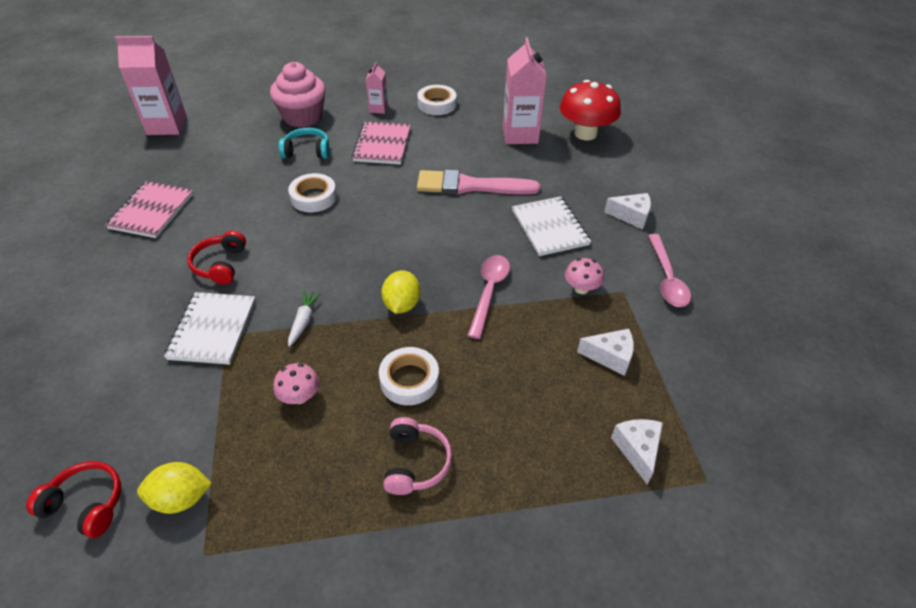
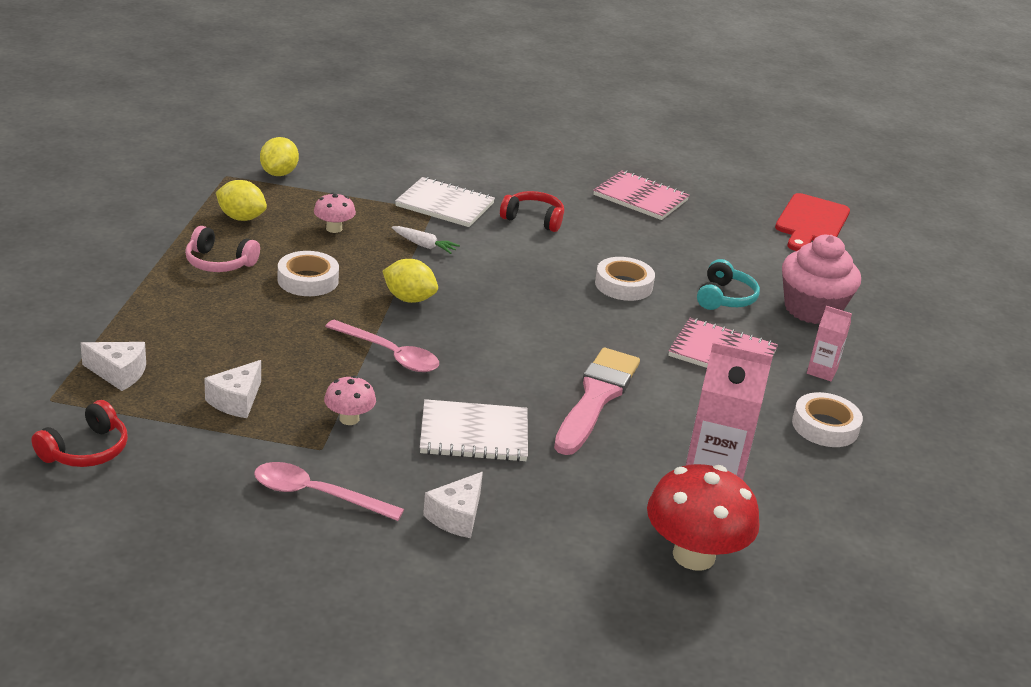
camera: 105 degrees right, 15 degrees down
(86, 504) = (305, 145): red headphones -> red headphones (86, 450)
(167, 126) = (811, 222): pink carton -> red cutting board
(310, 486) = (241, 218): none -> yellow lemon

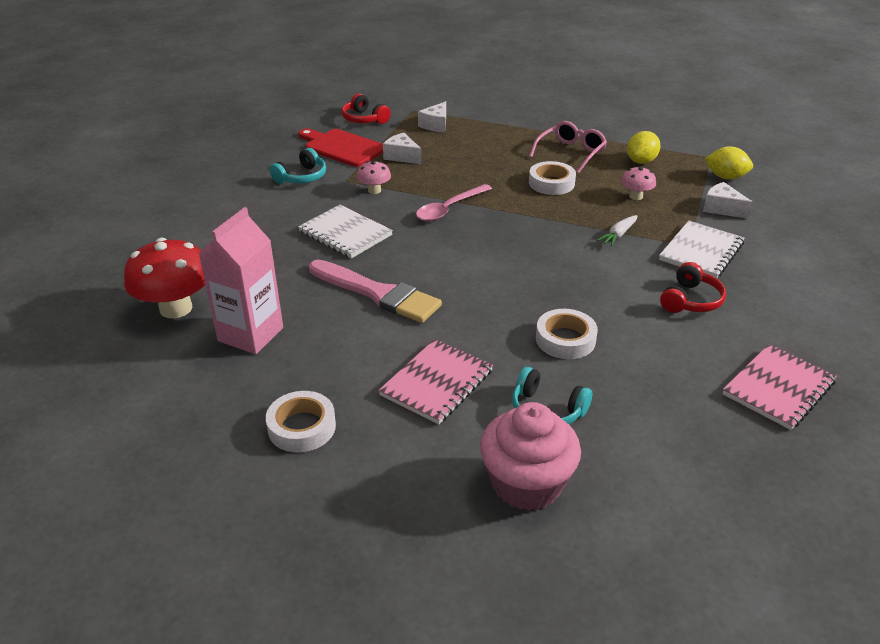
camera: 105 degrees right, 5 degrees up
(219, 263) = (571, 153): pink headphones -> pink glasses
(316, 495) = (302, 177): pink spoon -> turquoise headphones
(409, 299) = (528, 222): yellow lemon -> none
(456, 516) = (262, 219): white cheese -> white cheese (722, 209)
(474, 434) = (345, 234): white notebook -> white notebook turned 60 degrees counterclockwise
(811, 222) = (777, 557): red cutting board -> red cutting board (342, 147)
(822, 371) = (396, 453): pink carton -> none

